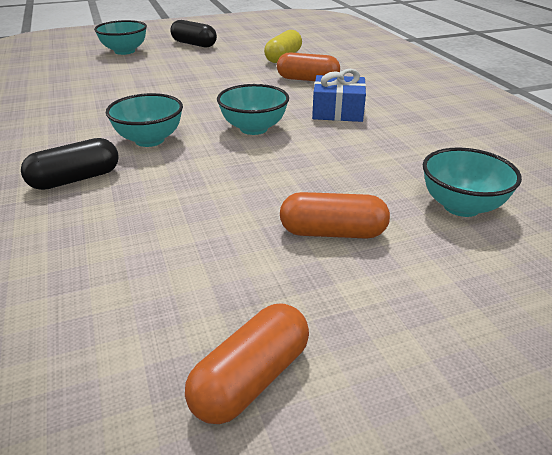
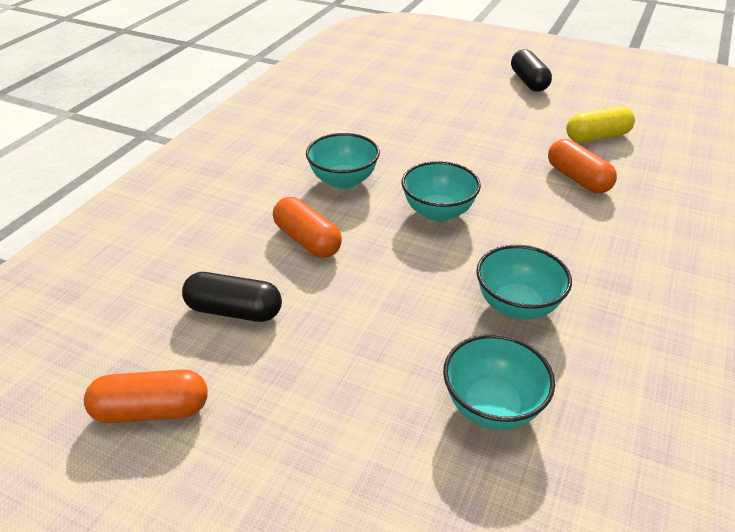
camera: 45 degrees right, 5 degrees up
(75, 179) = (253, 191): black capsule -> black capsule (234, 311)
(124, 51) = (452, 67): turquoise bowl -> turquoise bowl (517, 306)
(332, 232) = (347, 351): orange capsule -> orange capsule (307, 240)
(338, 111) = (547, 234): blue gift -> none

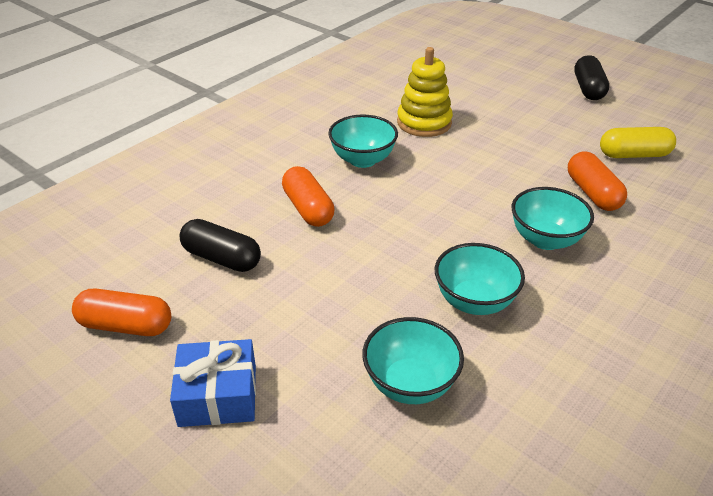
camera: 15 degrees right, 0 degrees up
(291, 468) = (218, 395): none -> blue gift
(389, 135) = (424, 123): none -> yellow stacking toy
(438, 212) = (438, 203): turquoise bowl -> turquoise bowl (545, 239)

